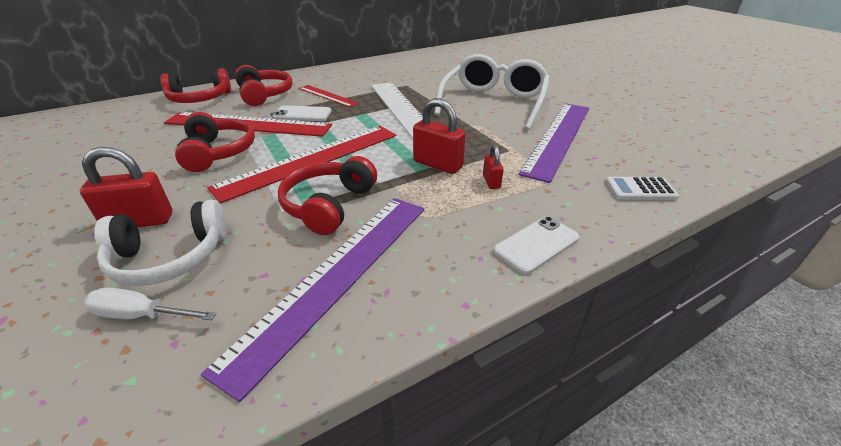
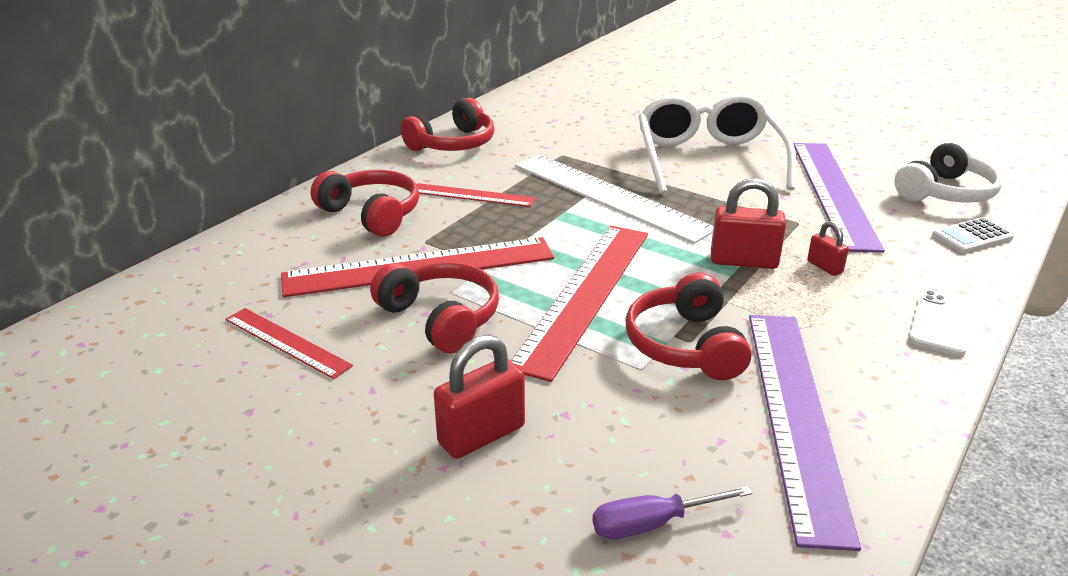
camera: 25 degrees left, 5 degrees down
(132, 145) = (287, 342): none -> red ruler
(141, 315) = (653, 524): white screwdriver -> purple screwdriver
(170, 257) = (588, 460): white headphones -> white headphones (945, 192)
(200, 99) = (274, 244): red headphones -> red headphones (453, 144)
(302, 114) = (477, 233): white phone -> none

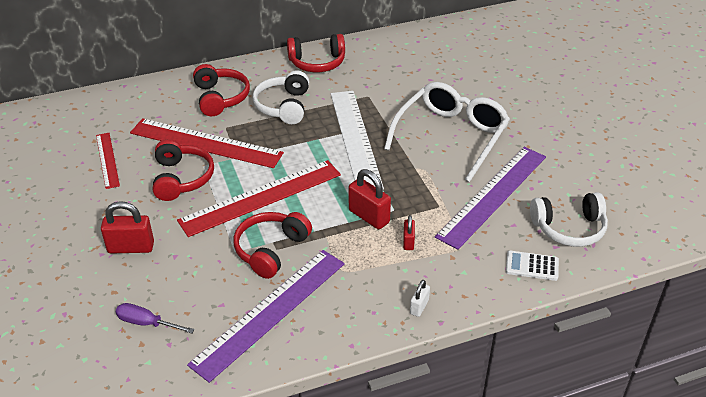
camera: 35 degrees right, 10 degrees up
(472, 195) = (283, 106): red ruler -> white headphones
(941, 323) = (419, 307): white phone -> white padlock

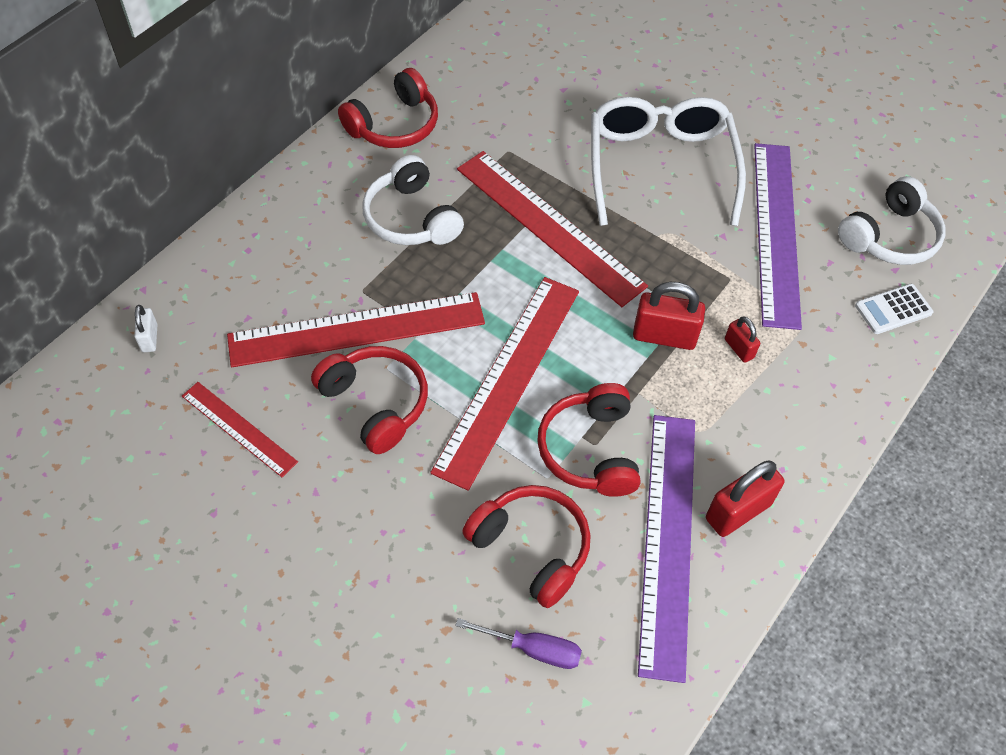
camera: 35 degrees left, 15 degrees up
(131, 247) = (406, 549): red padlock -> red padlock (738, 511)
(147, 323) = (533, 649): purple screwdriver -> purple screwdriver turned 150 degrees counterclockwise
(220, 98) = (310, 244): red headphones -> red headphones (531, 548)
(355, 139) = (549, 226): white ruler -> red ruler
(419, 307) = (824, 432): white padlock -> white padlock (149, 338)

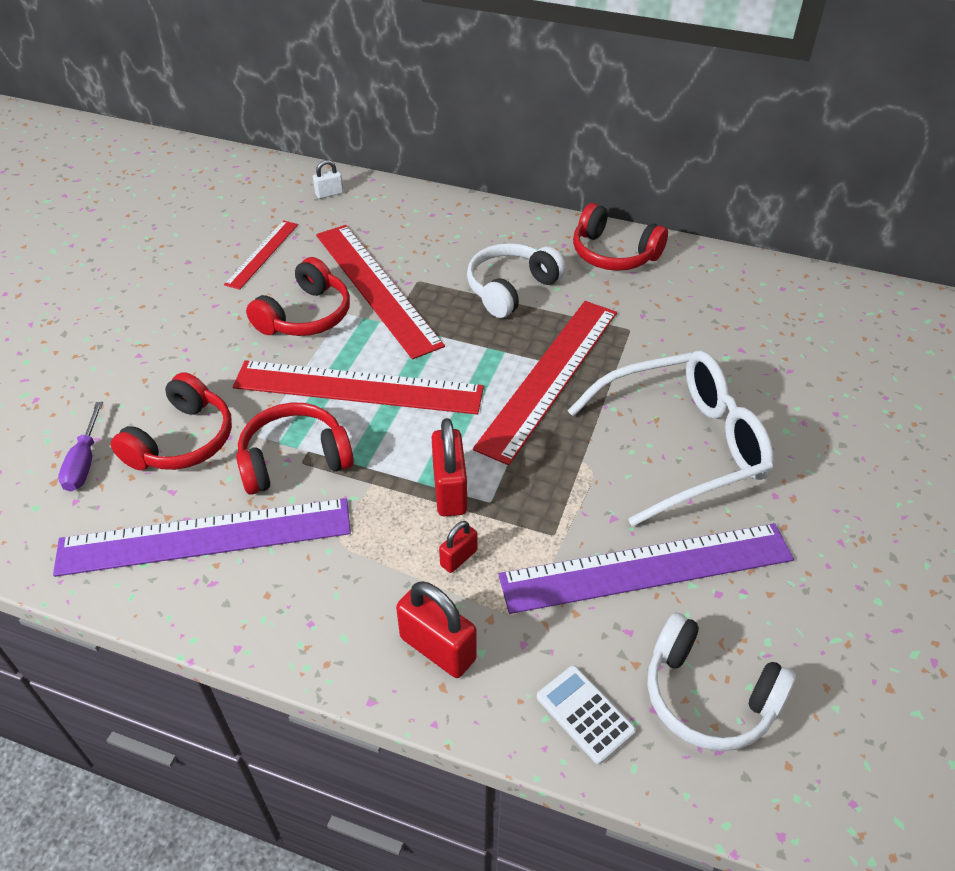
camera: 75 degrees right, 10 degrees down
(738, 511) = (248, 590): red padlock -> red padlock (437, 648)

